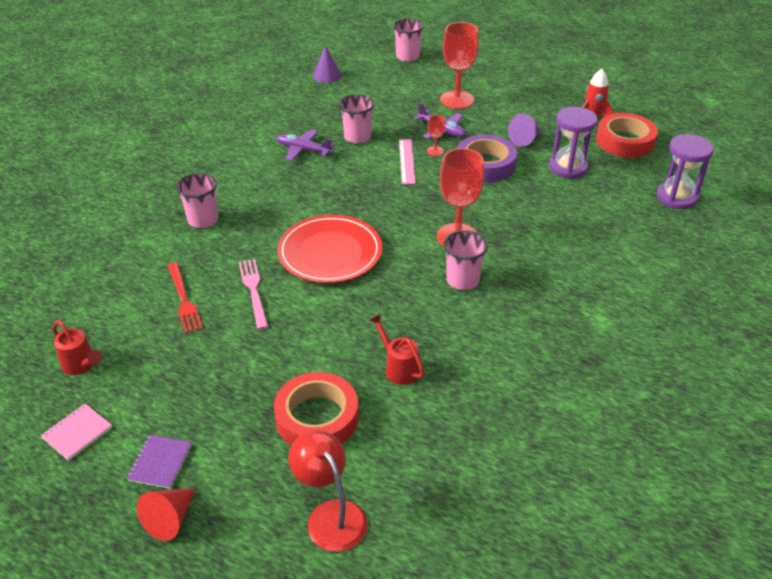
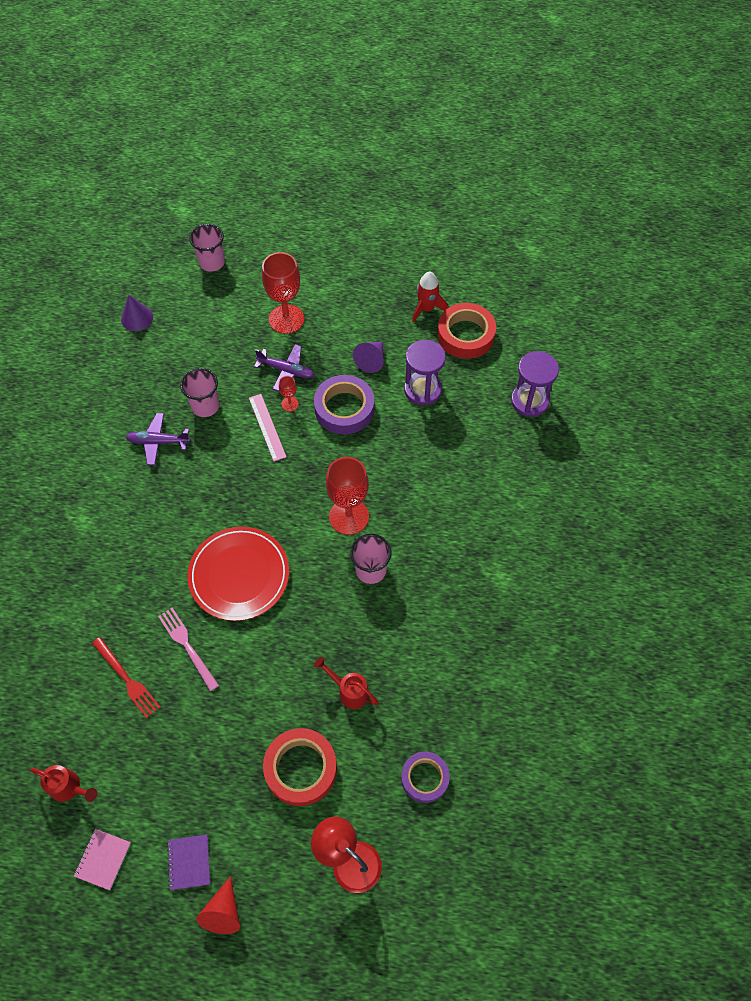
camera: 20 degrees left, 20 degrees up
(203, 220) = (98, 572): pink cup -> none
(450, 466) = (425, 778): none -> purple tape

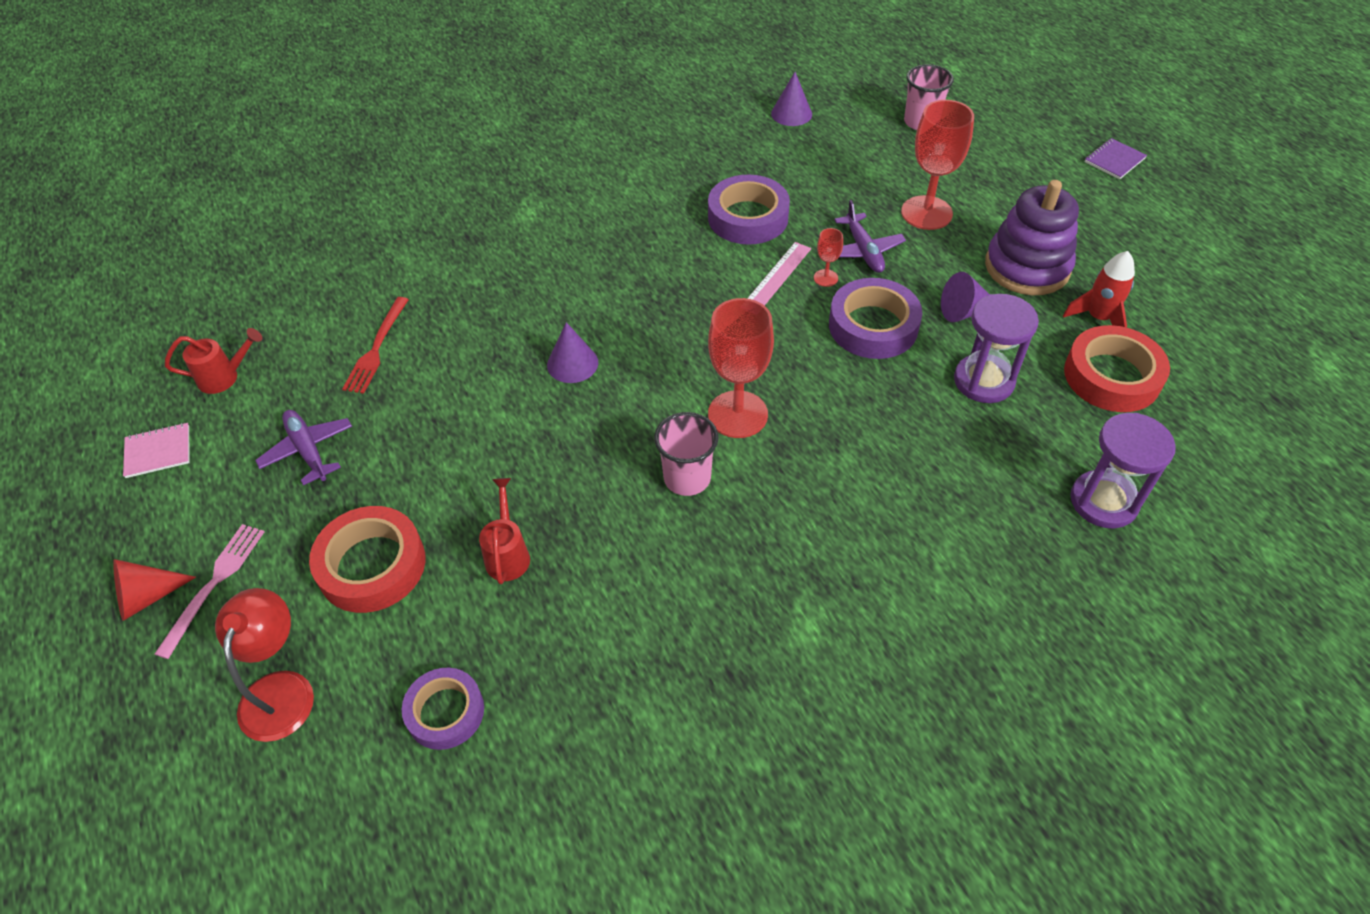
camera: 55 degrees right, 10 degrees down
(69, 787) = (224, 377): red watering can -> red watering can turned 90 degrees counterclockwise
(158, 442) = (668, 210): purple plane -> purple plane (308, 450)
(187, 646) = (451, 373): pink fork -> pink fork (214, 585)
(189, 862) = (193, 528): purple notebook -> purple notebook (1114, 160)
(205, 406) = (748, 217): pink cup -> purple tape
(239, 575) = (572, 363): red plate -> purple cone
(367, 308) = (1027, 267): none -> purple stacking toy

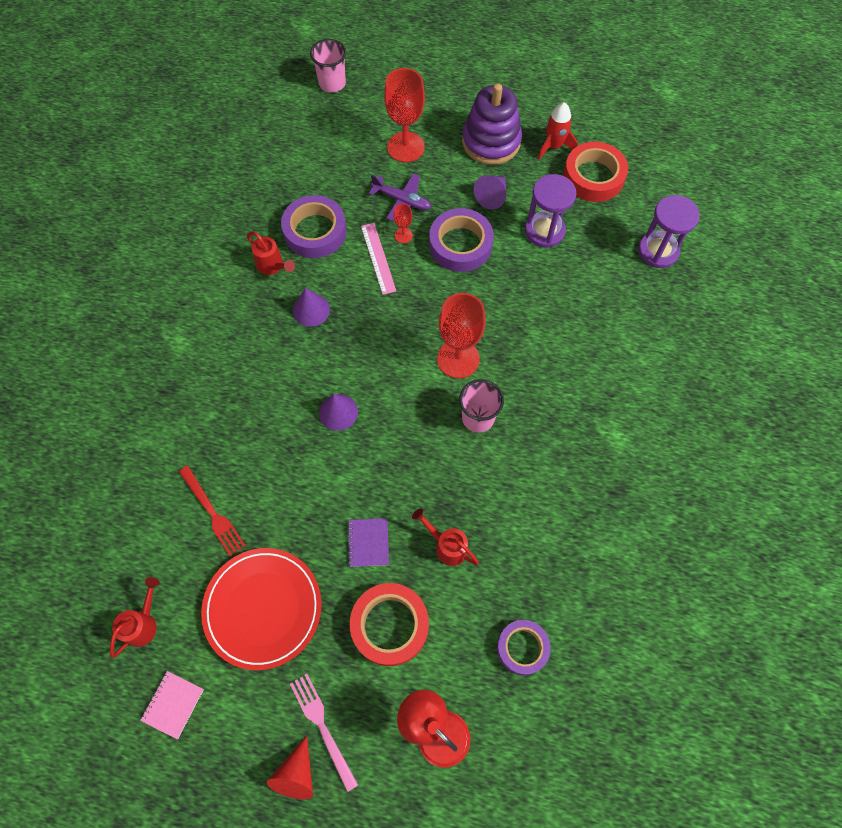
camera: 50 degrees left, 15 degrees up
(308, 450) = (263, 608): purple plane -> red plate
(675, 216) = (272, 266): none -> red watering can
(791, 114) = (250, 135): purple cone -> purple cone (311, 310)
(1114, 160) = (459, 33): purple notebook -> purple notebook (368, 543)

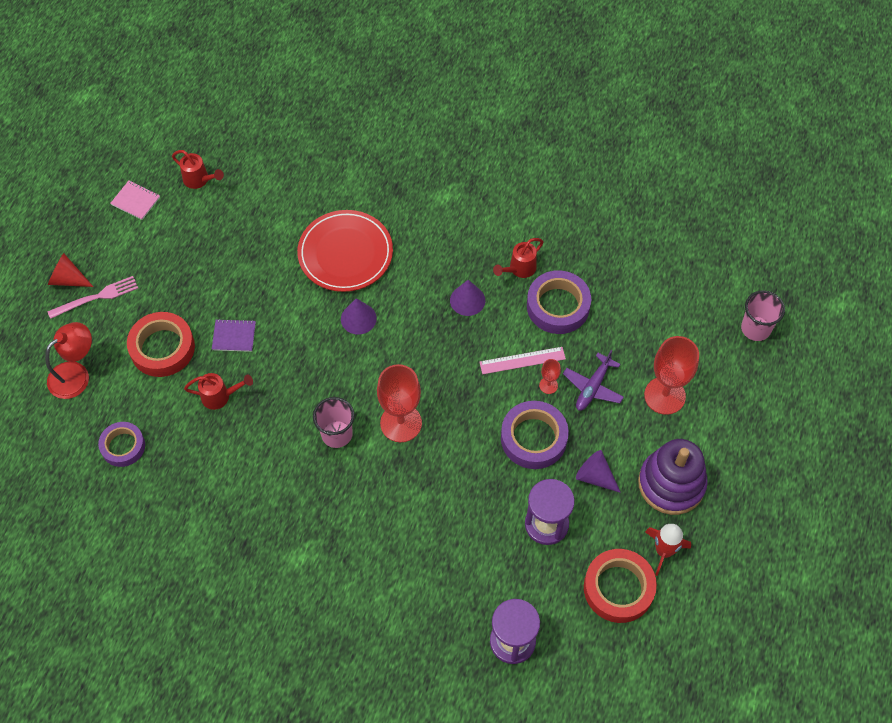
camera: 95 degrees right, 5 degrees down
(212, 512) = (280, 223): red fork -> none
(263, 608) = (194, 259): red plate -> red plate (345, 253)
(447, 546) = (220, 396): red watering can -> red watering can turned 45 degrees clockwise

